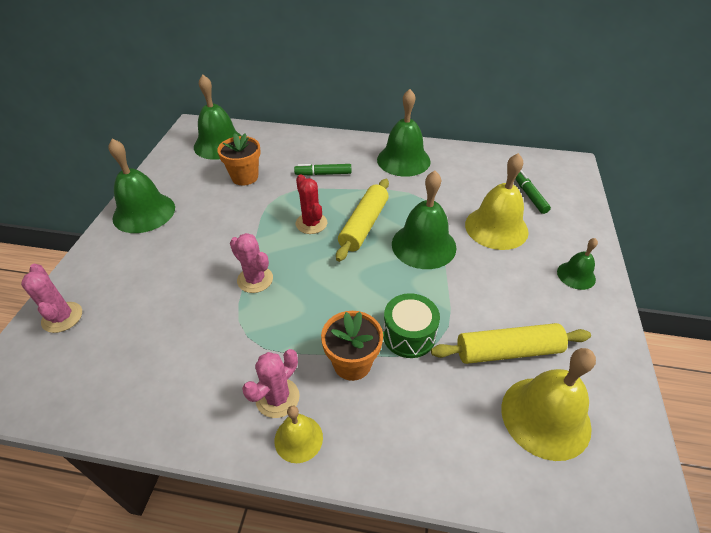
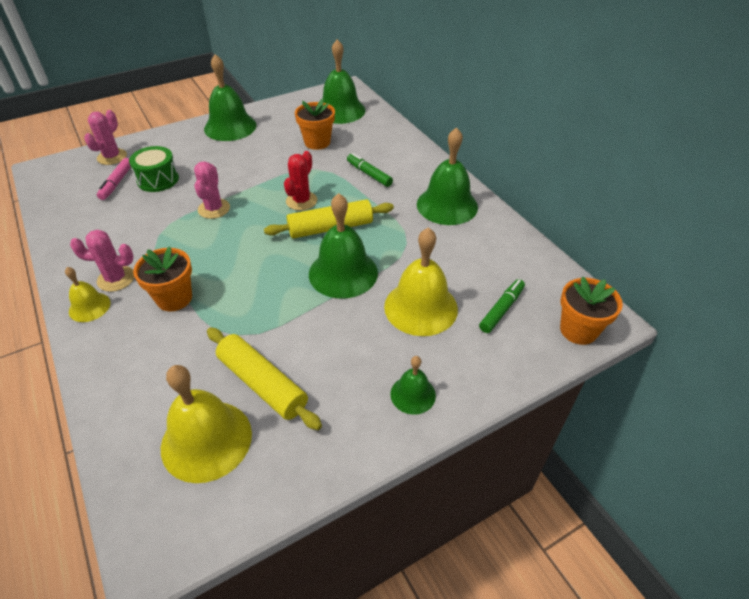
camera: 50 degrees right, 0 degrees up
(116, 332) = (117, 183): none -> pink marker
(409, 335) = (228, 314): green drum -> green drum (158, 179)
(572, 178) = (578, 330): none -> orange flower pot

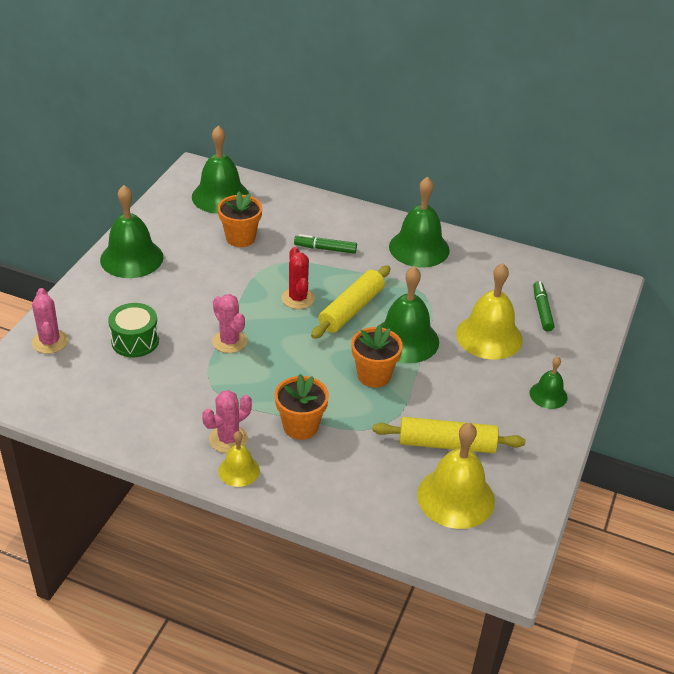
camera: 40 degrees left, 5 degrees down
(117, 183) = (97, 363): pink marker -> none
(578, 330) = (600, 300): orange flower pot -> orange flower pot (374, 375)

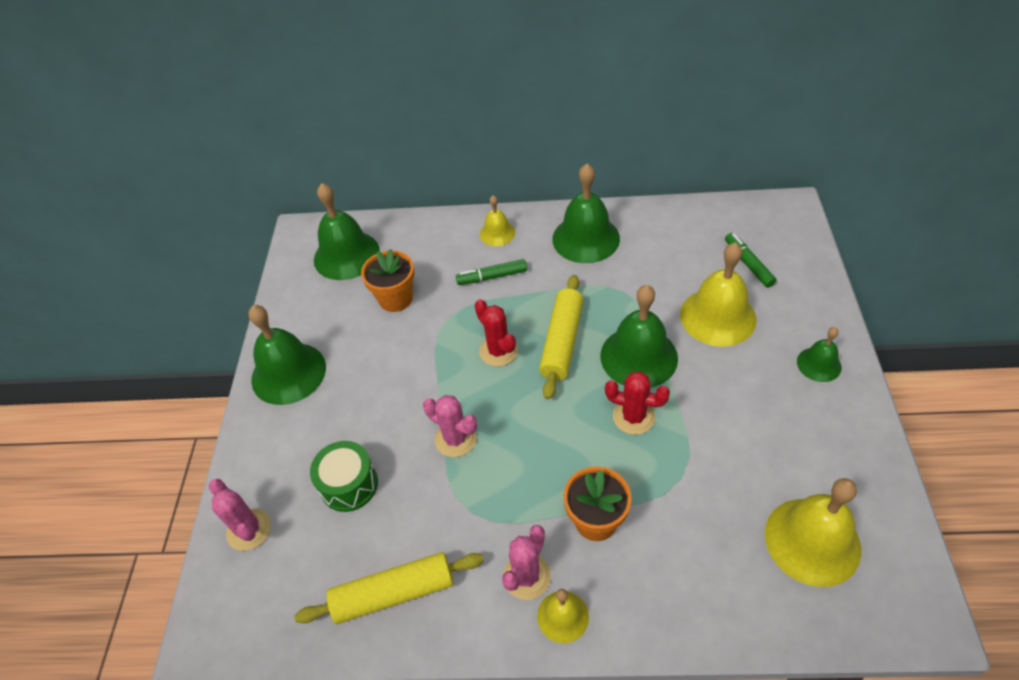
camera: 15 degrees left, 10 degrees up
(349, 221) = (497, 233): none -> yellow bell
(374, 375) = (633, 417): orange flower pot -> red cactus
(447, 444) = (760, 473): yellow rolling pin -> yellow rolling pin (394, 593)

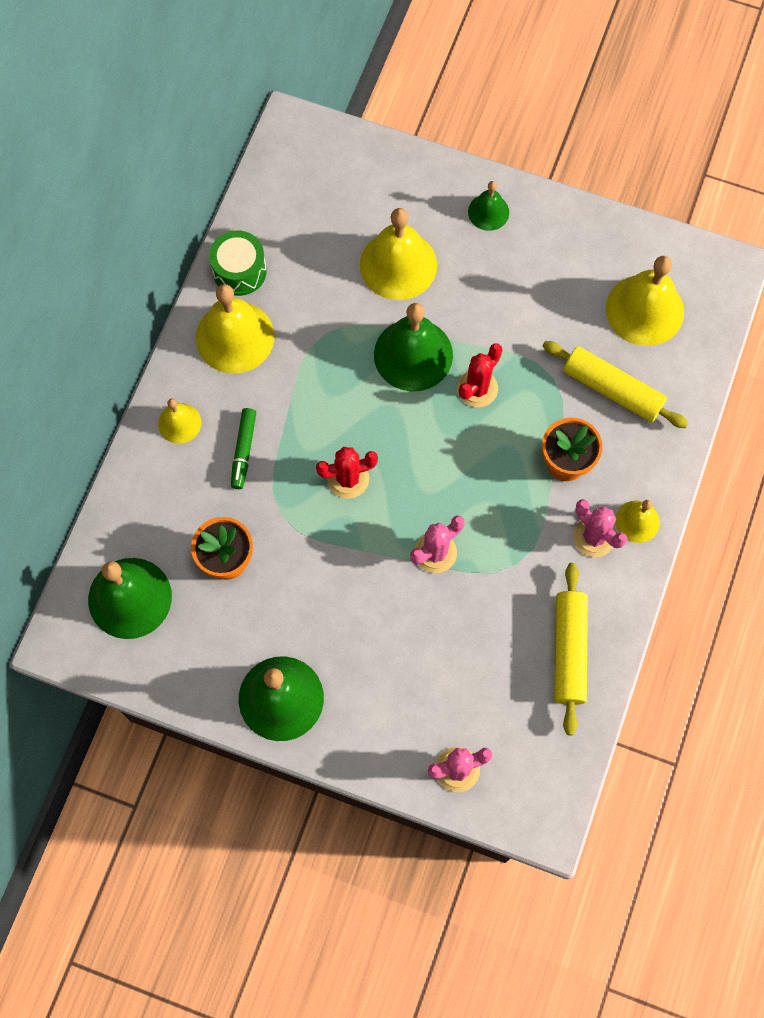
camera: 75 degrees left, 20 degrees up
(349, 484) = (445, 665): green drum -> green drum (239, 271)
(561, 342) = (363, 415): yellow rolling pin -> yellow rolling pin (612, 390)
(586, 238) = (235, 337): green bell -> yellow bell
(748, 264) = (347, 205): green marker -> none

